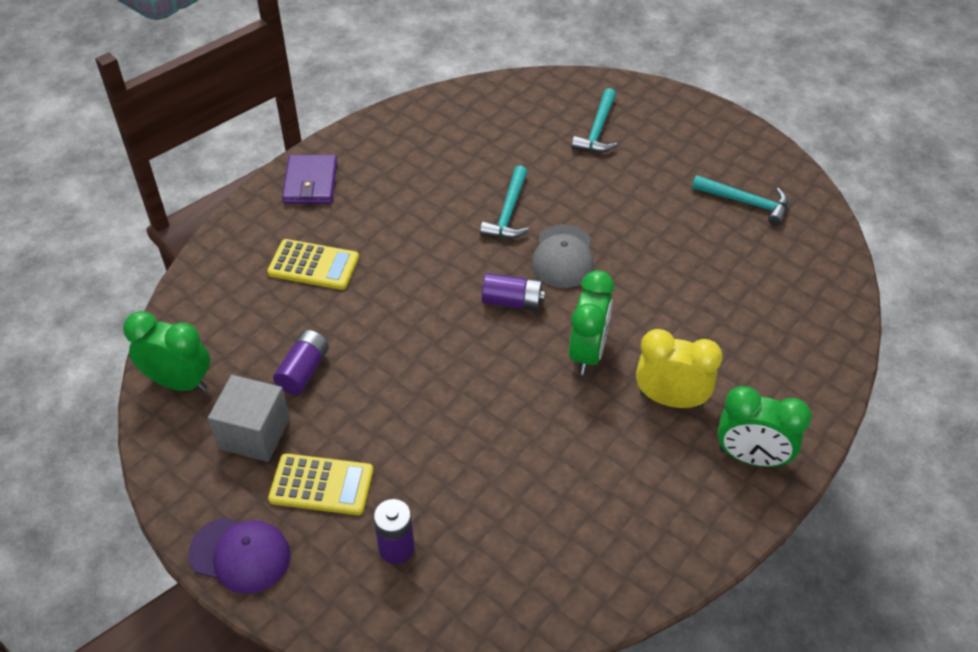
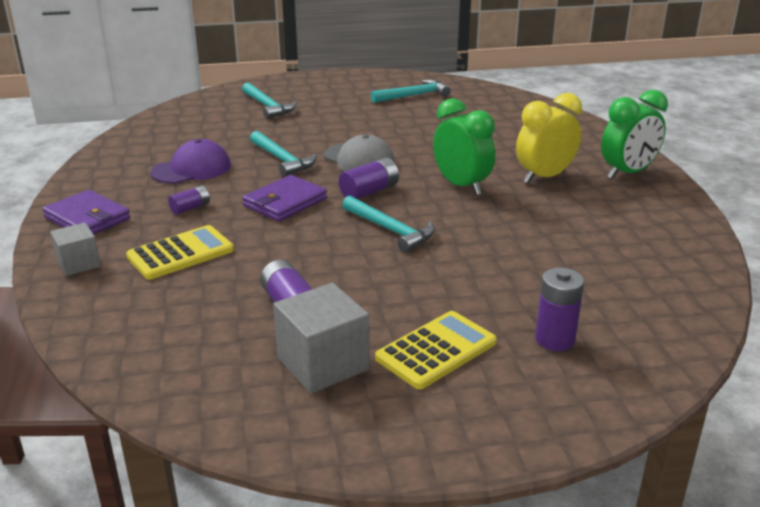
camera: 50 degrees left, 20 degrees down
(179, 382) = (188, 384): green clock -> none
(240, 555) = (463, 435): purple cap -> purple cap (191, 169)
(254, 227) = (78, 263): none -> grey cube
(378, 221) = (190, 208): none -> purple battery
(441, 265) = (285, 202): none -> purple wallet
(462, 355) = (390, 230): none -> turquoise hammer

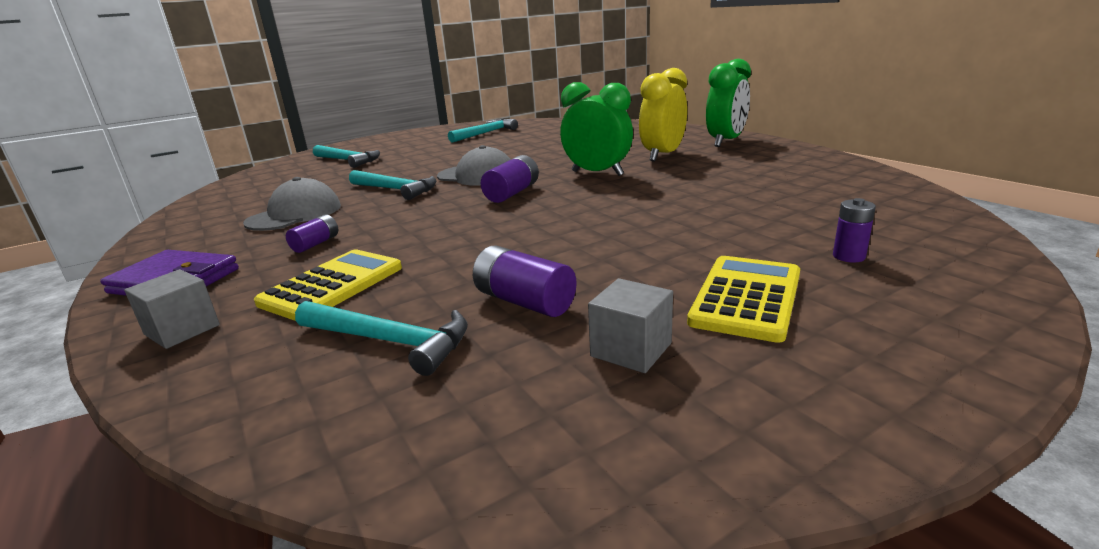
camera: 20 degrees left, 5 degrees down
(191, 169) = (294, 214): purple cap -> grey cap
(285, 202) = (428, 217): purple wallet -> none
(323, 364) = (631, 349): grey cube -> grey cube, size x0.61
(390, 230) = (567, 214): turquoise hammer -> turquoise hammer (390, 342)
(555, 339) = (848, 256): purple battery -> purple battery, size x0.63

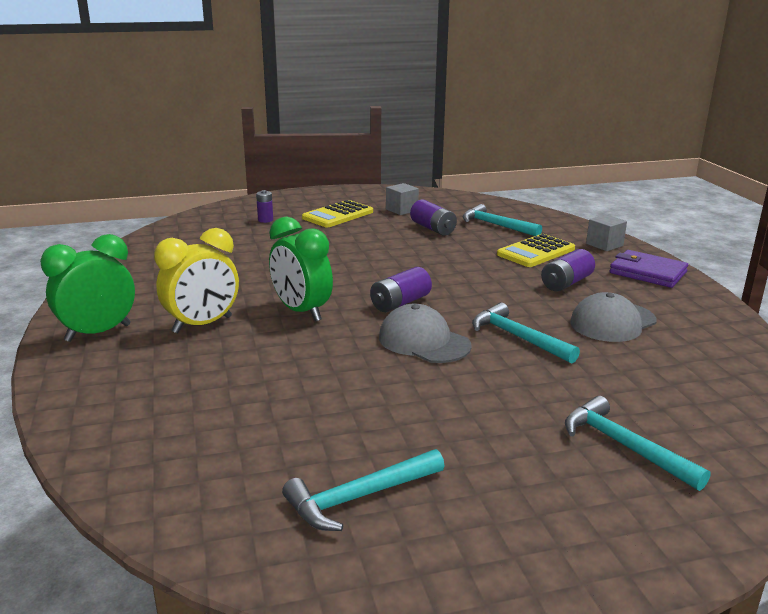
camera: 165 degrees left, 0 degrees up
(316, 244) = (566, 283): purple battery -> purple battery, size x1.58

